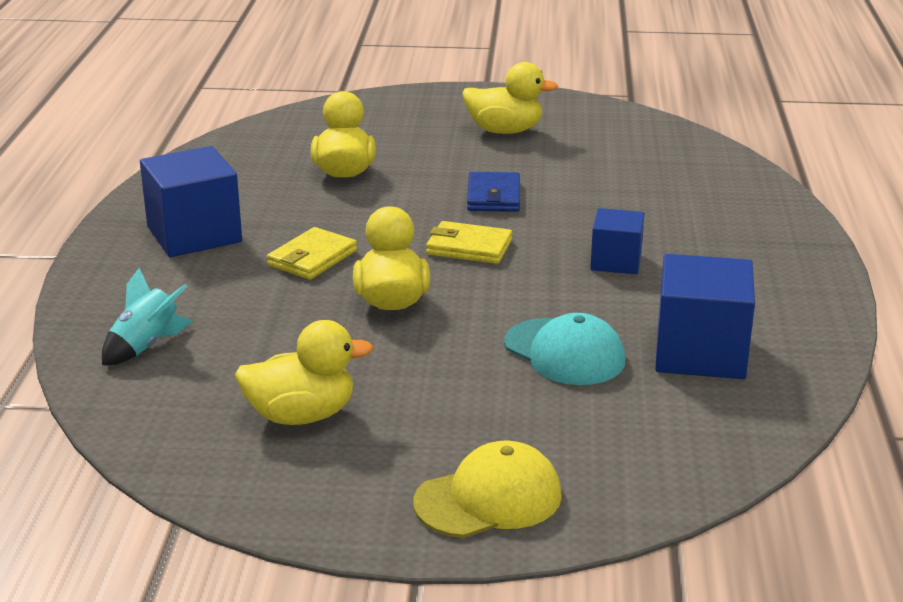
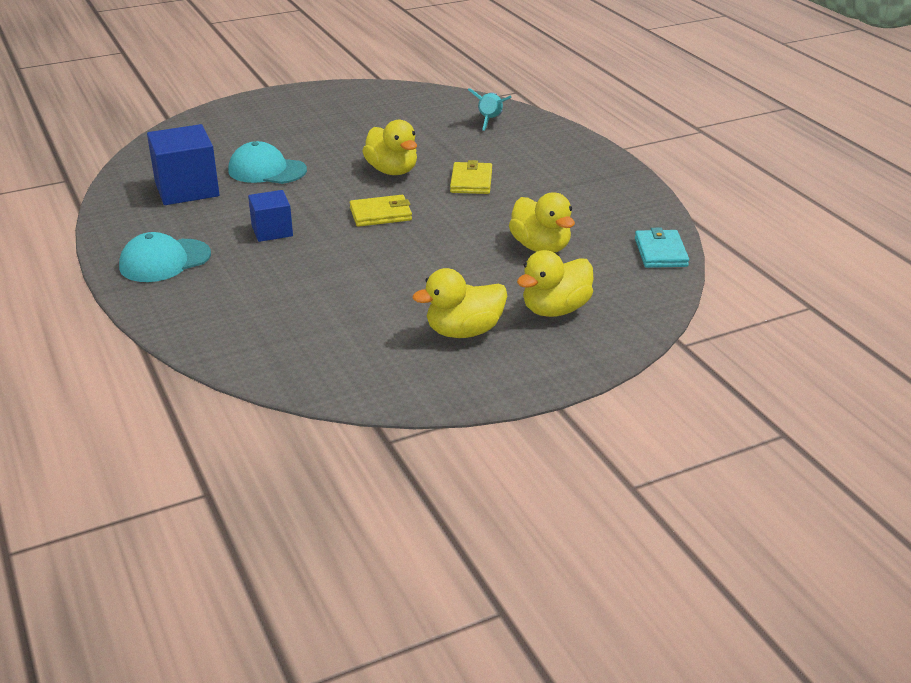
camera: 150 degrees right, 5 degrees up
(194, 234) = (565, 176): blue cube -> none
(242, 141) = (660, 252): none -> turquoise wallet
(301, 416) = (374, 115): yellow duck -> yellow duck (555, 310)
(488, 499) = (258, 110): yellow cap -> none
(493, 196) = (403, 258): blue wallet -> none
(763, 259) = (165, 261): none -> turquoise cap

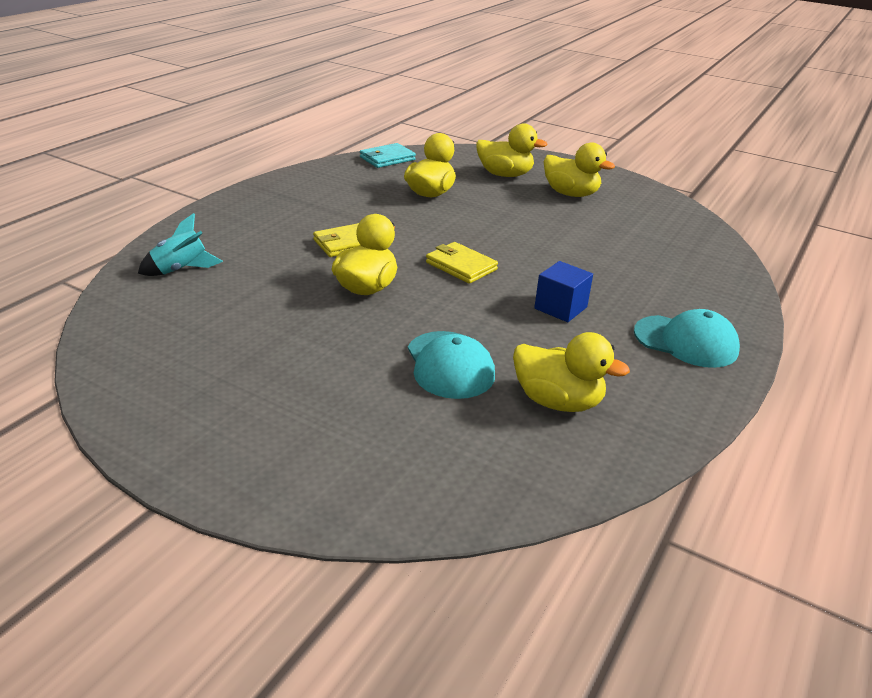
camera: 125 degrees left, 0 degrees up
(187, 189) = (557, 402): blue cube -> yellow duck

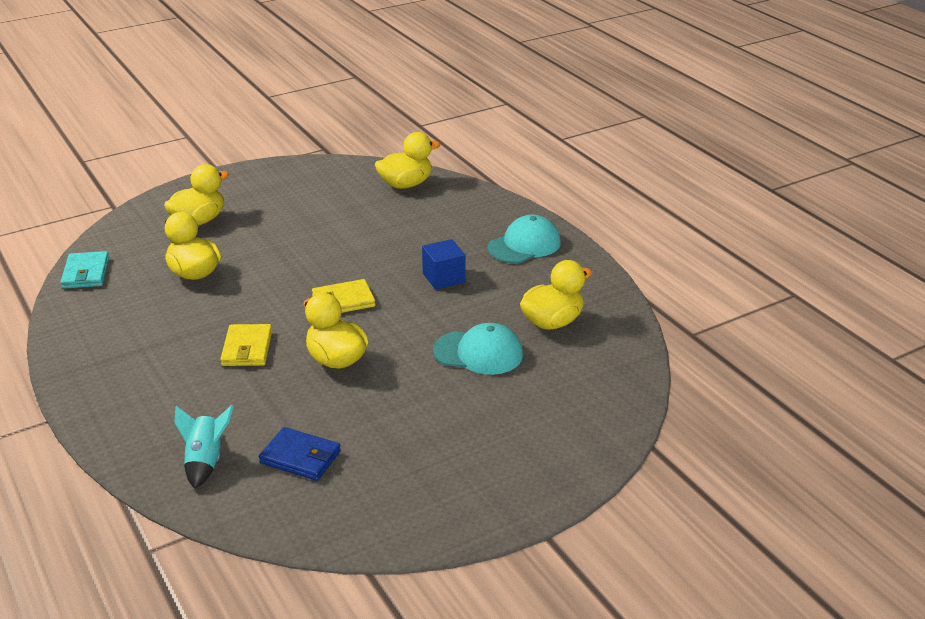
camera: 60 degrees left, 0 degrees up
(209, 311) = (300, 457): none -> blue wallet
(571, 194) = (272, 203): yellow duck -> yellow duck (406, 184)

